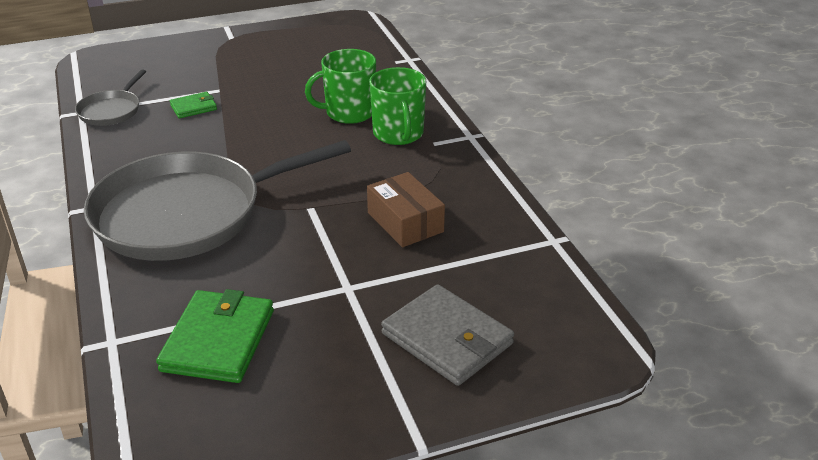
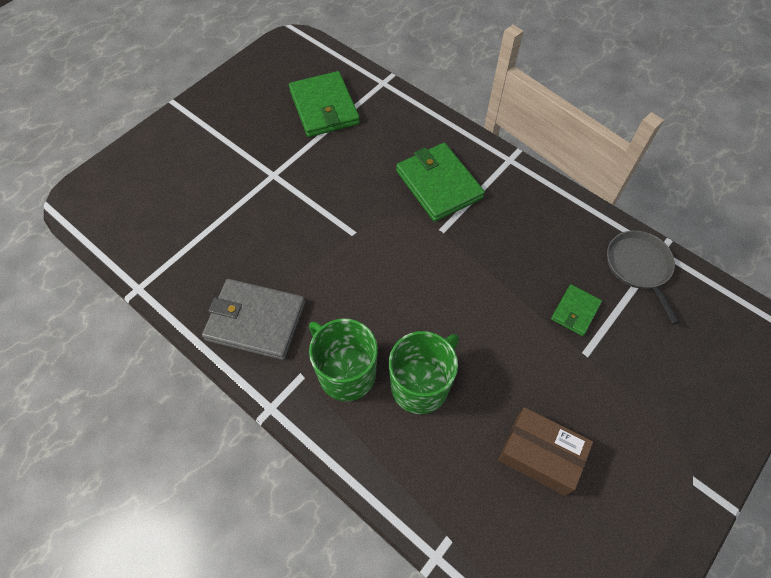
camera: 150 degrees right, 25 degrees up
(187, 214) = (438, 184): grey pan -> green wallet
(405, 222) = (268, 253): brown box -> brown box (540, 455)
(447, 339) = (185, 166): grey wallet -> grey wallet (255, 321)

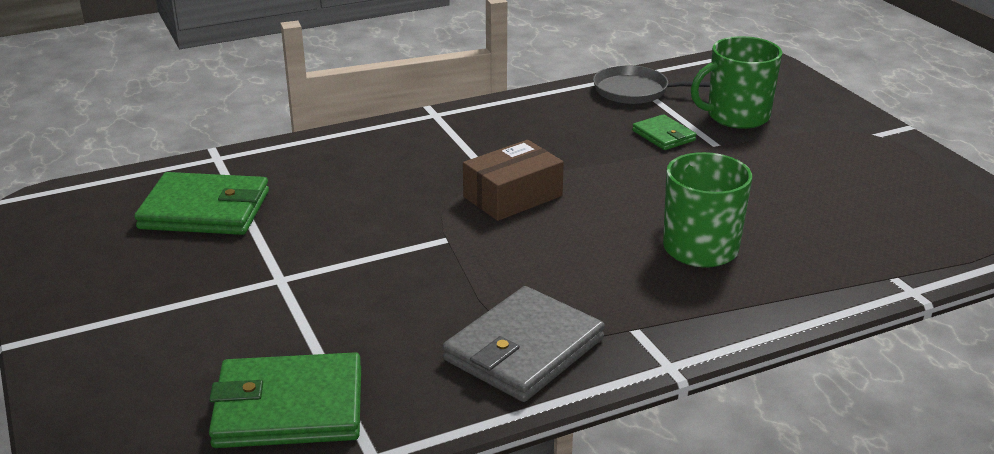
camera: 65 degrees left, 30 degrees down
(346, 373) = (652, 294): green mug -> green mug (736, 116)
(438, 184) = (426, 164): green wallet -> green wallet (288, 407)
(540, 455) = (819, 200): brown box -> brown box (513, 196)

